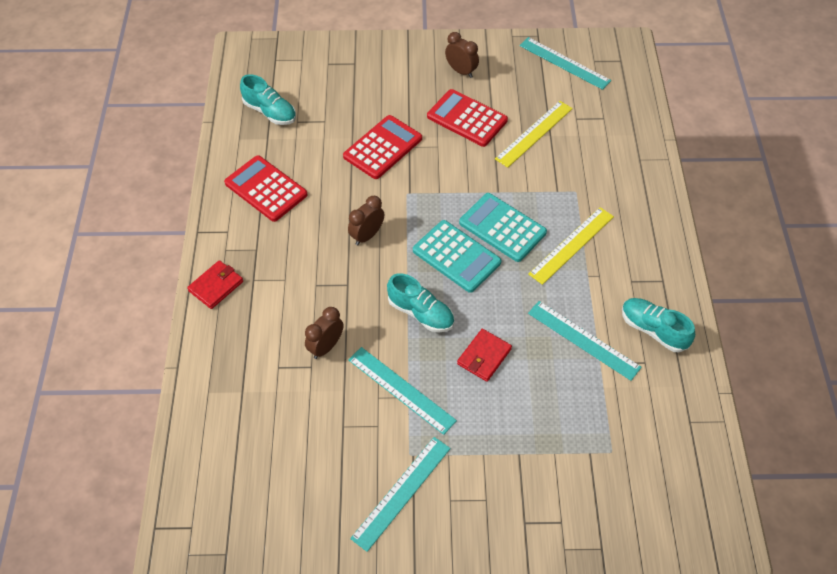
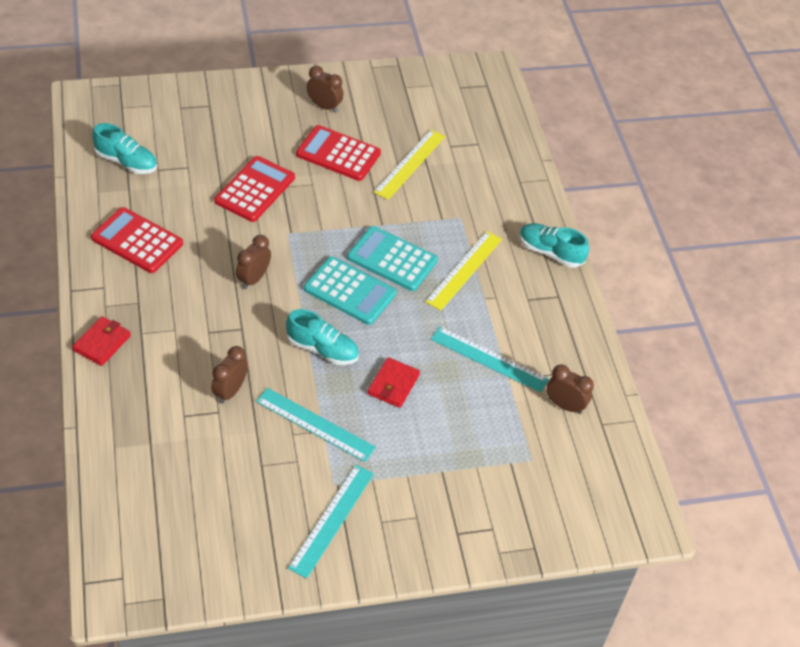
camera: 15 degrees left, 5 degrees down
(564, 63) = (430, 91): turquoise ruler -> none
(653, 330) = (555, 343): turquoise shoe -> turquoise shoe (550, 252)
(654, 397) = (565, 405): none -> brown clock

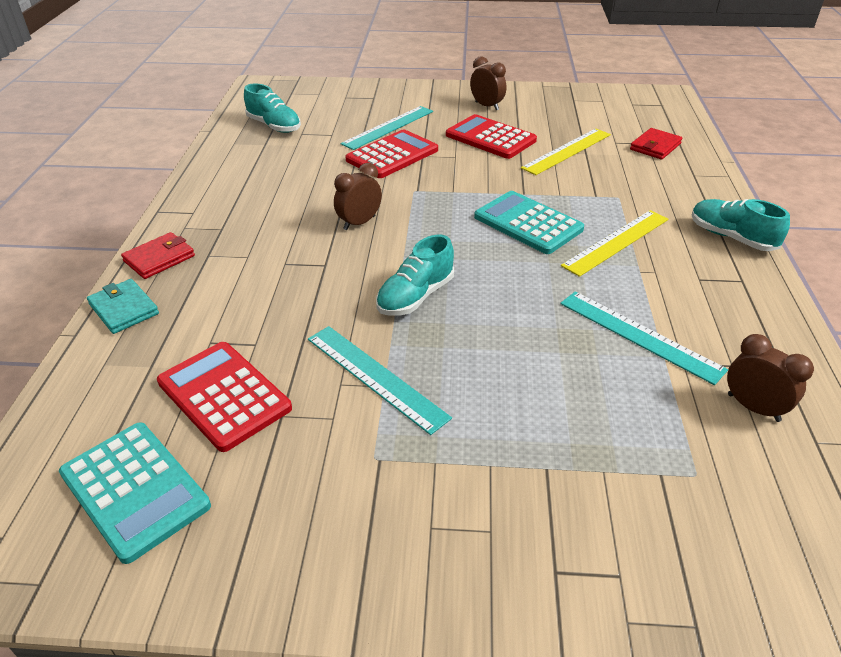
camera: 20 degrees right, 10 degrees down
(101, 397) = (124, 309): none -> turquoise wallet
(137, 241) = (250, 181): red calculator -> red calculator (224, 395)
(230, 391) = (281, 324): brown clock -> none
(322, 349) = (415, 296): turquoise shoe -> turquoise shoe turned 90 degrees clockwise
(332, 520) = (353, 510): turquoise ruler -> turquoise ruler (388, 127)
(350, 291) = (468, 246): turquoise calculator -> turquoise calculator (135, 489)
(393, 384) = (498, 346): red wallet -> red wallet (655, 146)

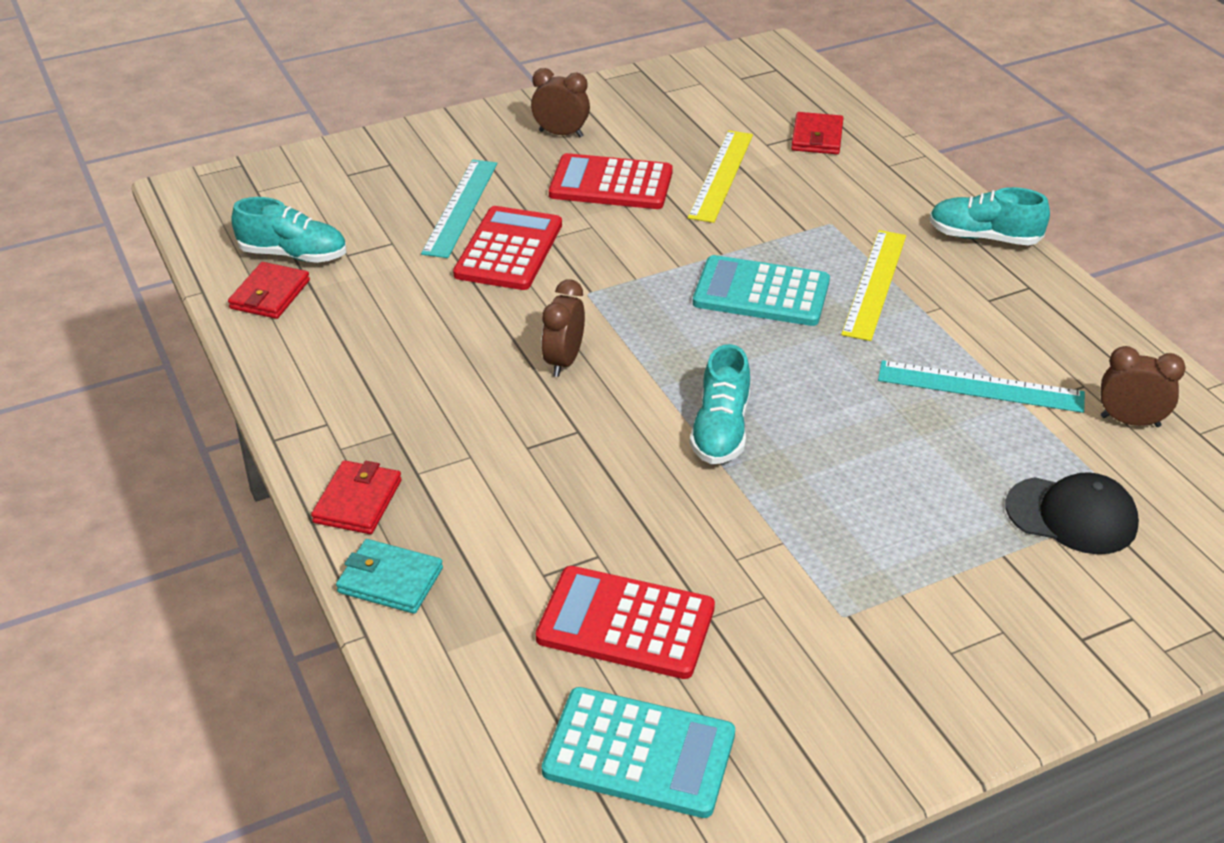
camera: 30 degrees left, 0 degrees up
(240, 141) = (270, 294): none -> red wallet
(375, 377) = (765, 536): turquoise ruler -> none
(635, 462) = (1071, 515): none -> black cap

